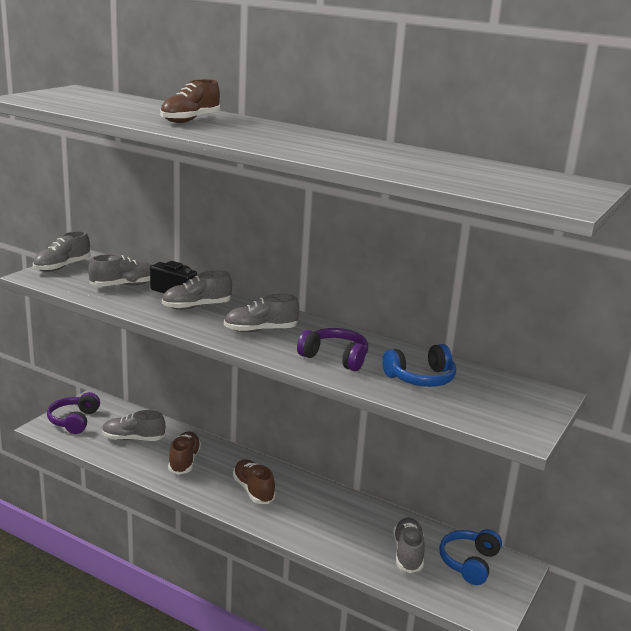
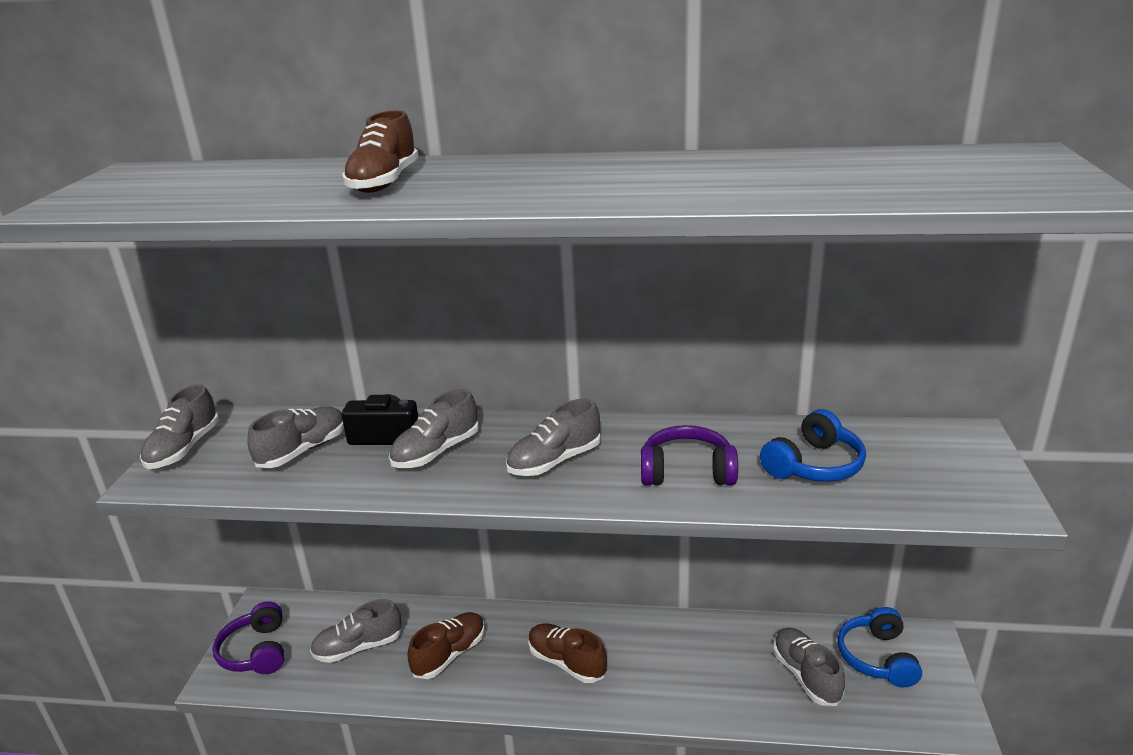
camera: 20 degrees left, 5 degrees up
(184, 461) = (450, 654): brown shoe -> brown shoe turned 60 degrees clockwise

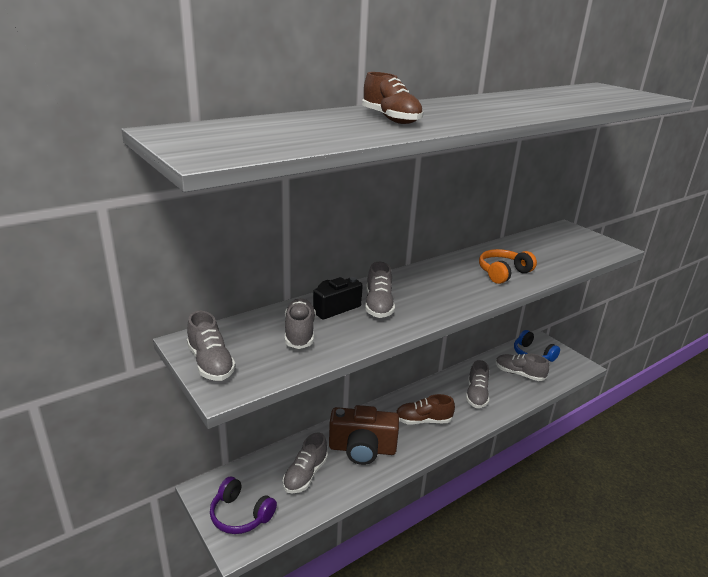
camera: 45 degrees left, 0 degrees up
(450, 654) = (362, 449): brown shoe -> brown camera
(554, 461) = (443, 288): grey shoe -> grey shoe (476, 395)
(687, 471) = (503, 273): purple headphones -> orange headphones
(814, 465) = (541, 254): blue headphones -> none

